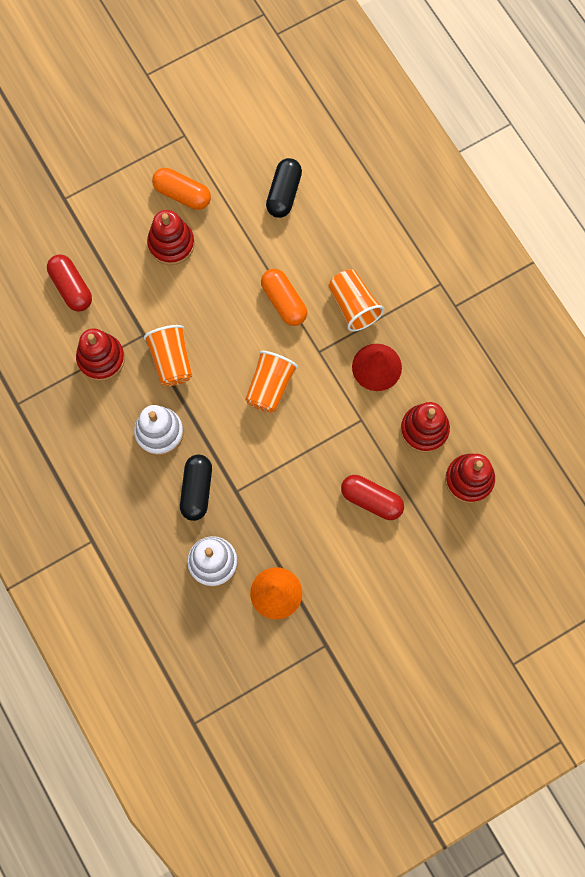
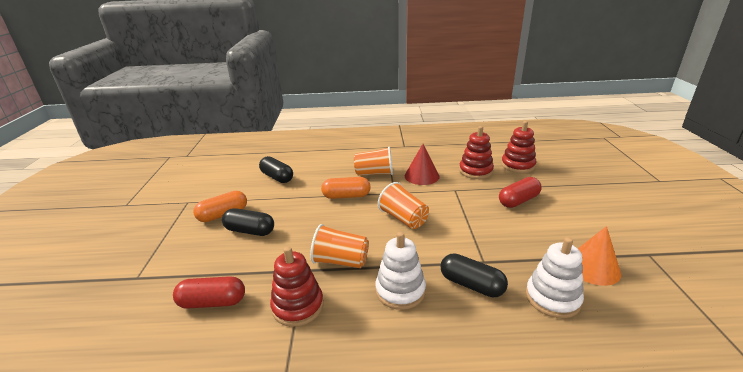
camera: 60 degrees left, 45 degrees down
(171, 244) = (250, 231): red stacking toy -> black capsule

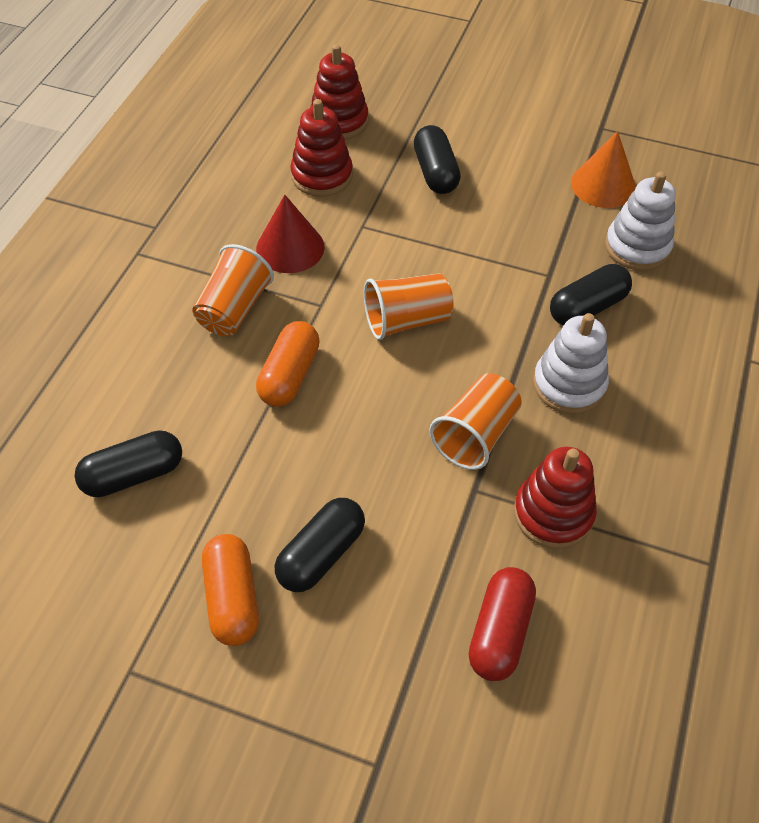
camera: 70 degrees left, 25 degrees up
(518, 201) = (435, 172): red capsule -> black capsule

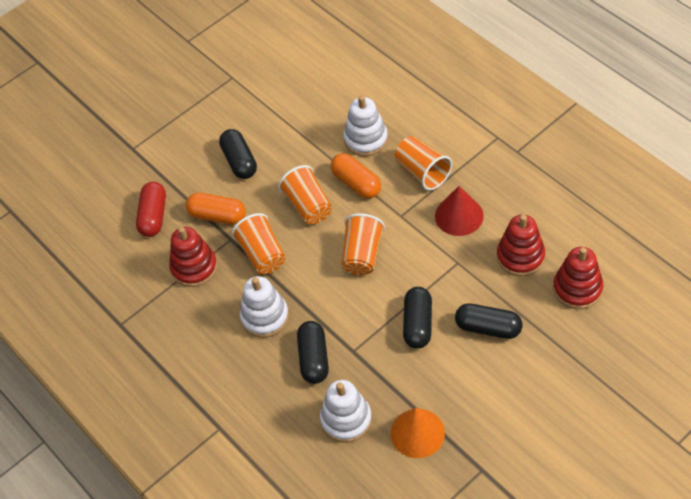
camera: 125 degrees right, 0 degrees up
(134, 475) = (333, 100): black capsule -> black capsule (417, 324)
(201, 397) = (366, 139): none -> white stacking toy
(232, 598) = (241, 121): orange capsule -> orange capsule (217, 216)
(360, 416) = (308, 206): none -> orange cup
(500, 631) = (153, 216): red capsule -> red capsule turned 45 degrees clockwise

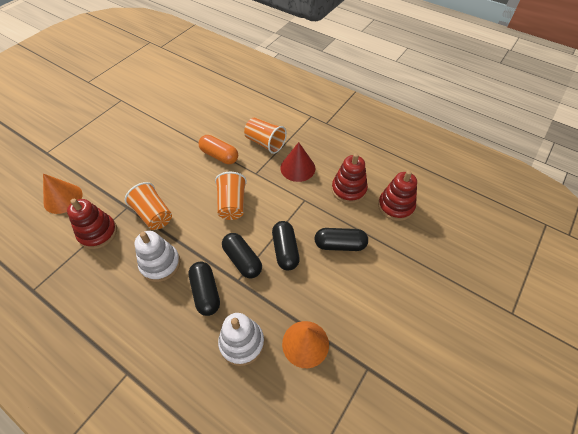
camera: 20 degrees left, 0 degrees up
(153, 216) = (63, 198): red capsule -> orange cone
(217, 216) = (115, 191): orange capsule -> none
(239, 161) = (130, 151): black capsule -> black capsule (242, 260)
(308, 206) = (186, 175): orange cup -> none
(366, 139) = (221, 127): white stacking toy -> none

